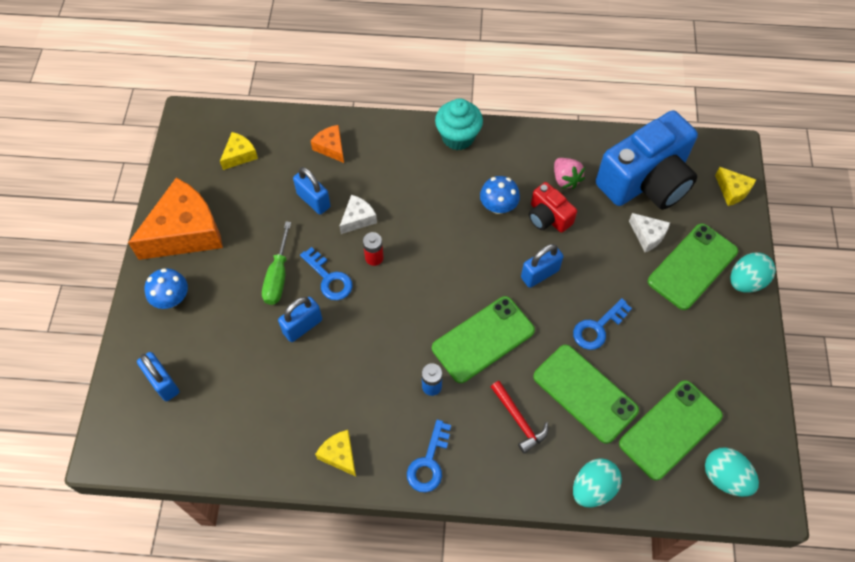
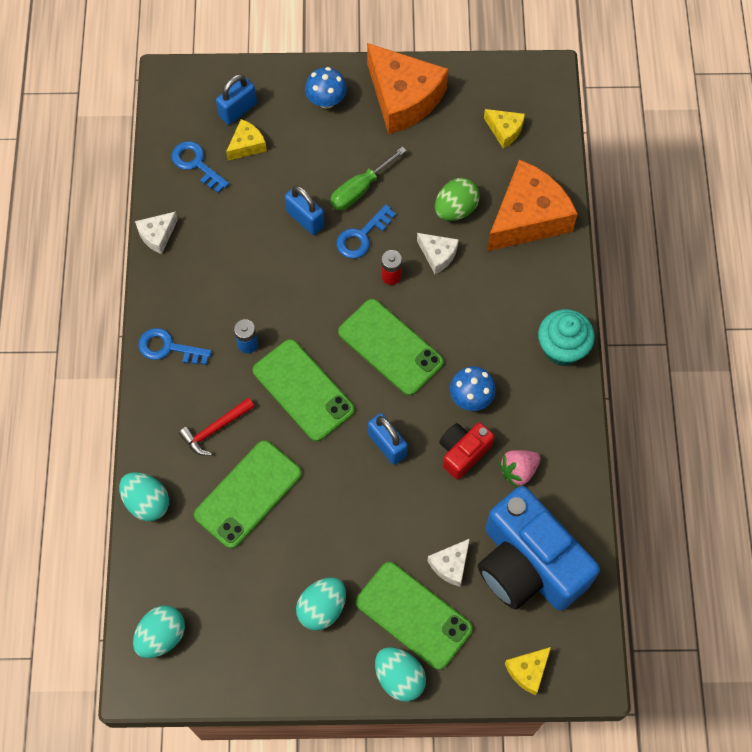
camera: 85 degrees right, 5 degrees up
(278, 276) = (360, 189): green screwdriver -> green screwdriver turned 45 degrees counterclockwise
(298, 470) = (157, 235): none -> white cheese
(313, 200) = (455, 209): blue padlock -> green egg
(331, 147) = (528, 217): orange cheese -> orange cheese, size x2.16
(339, 455) = (173, 268): yellow cheese -> yellow cheese (247, 145)
(598, 328) = (326, 507): blue key -> blue key (196, 164)
(670, 430) = (211, 582): green phone -> green phone (390, 347)
(690, 337) = (322, 608): none -> turquoise egg

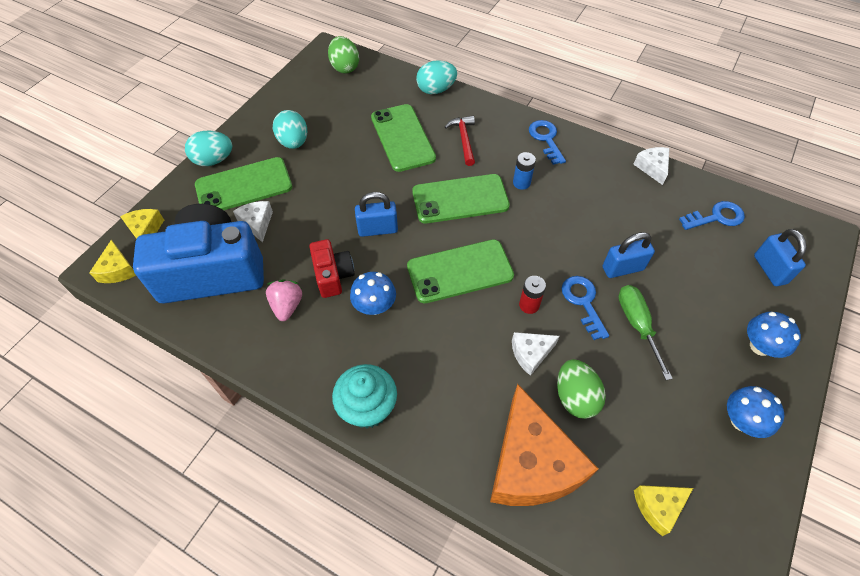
camera: 120 degrees right, 10 degrees down
(162, 636) = (345, 67): turquoise egg -> green egg
(169, 348) = (546, 139): blue key -> blue key turned 60 degrees counterclockwise
(247, 145) = (725, 260): yellow cheese -> yellow cheese (118, 270)
(403, 98) = (741, 421): orange cheese -> blue mushroom

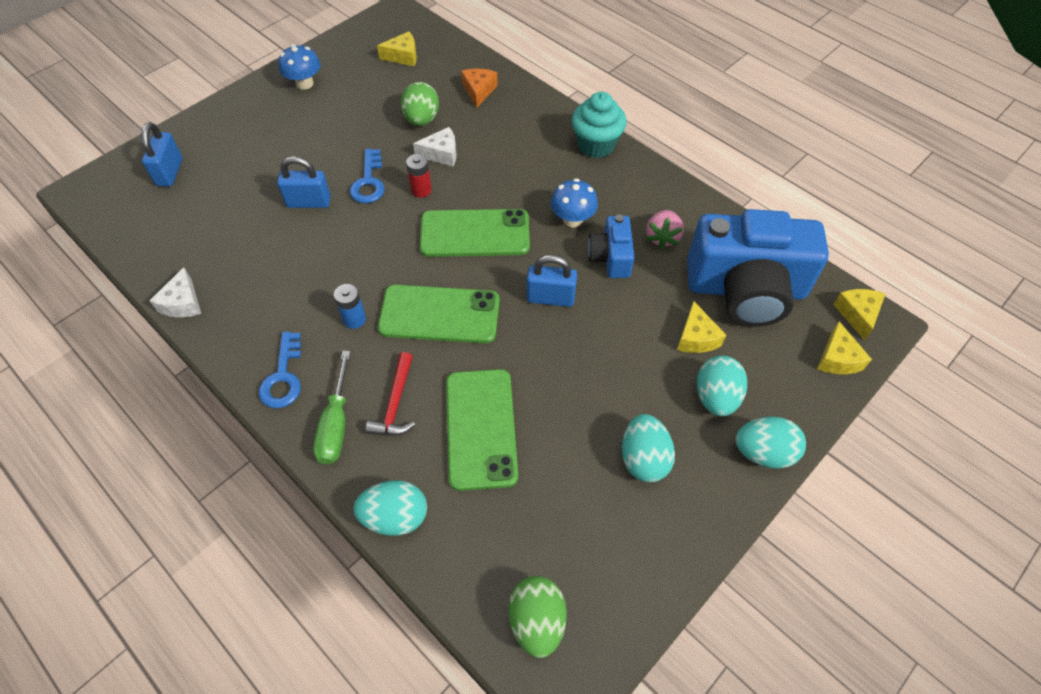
camera: 165 degrees left, 0 degrees up
(244, 186) = (716, 397): green phone -> turquoise egg
(257, 223) = (696, 337): white cheese -> yellow cheese
(333, 275) = (610, 257): red camera -> blue camera
(531, 464) = (479, 91): orange cheese -> orange cheese, size x0.46
(637, 325) = (333, 155): green screwdriver -> green screwdriver (336, 424)
(716, 217) = (169, 230): blue key -> none
(760, 346) = (243, 121): blue mushroom -> none

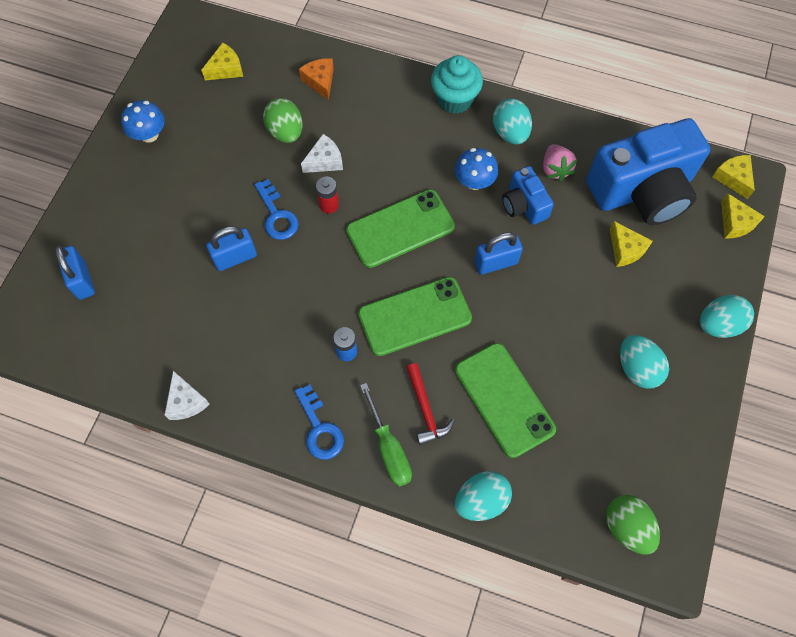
camera: 25 degrees left, 10 degrees up
(716, 397) = (664, 294): turquoise egg -> turquoise egg (510, 133)

